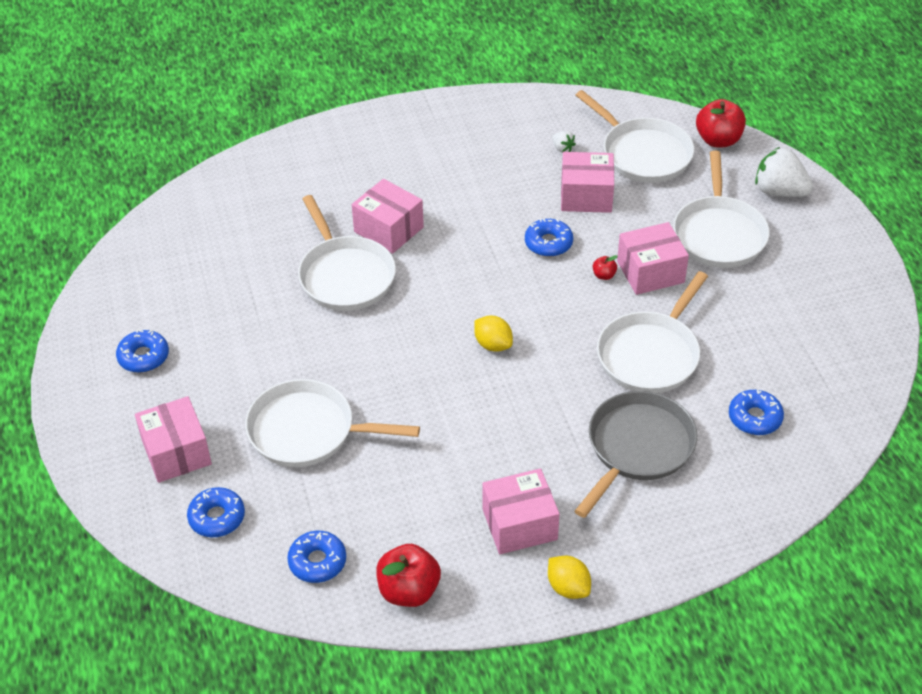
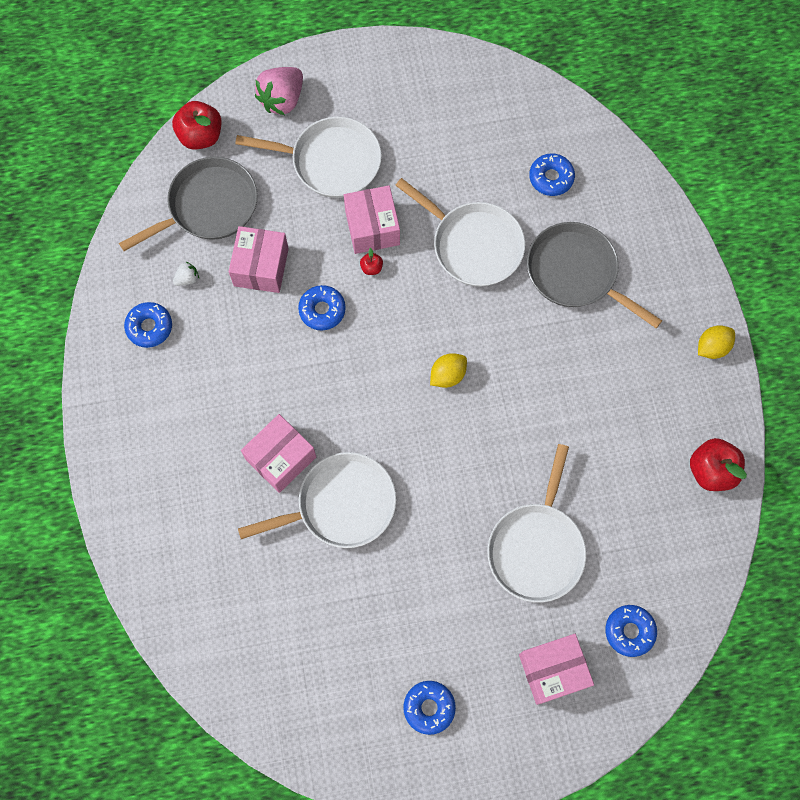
camera: 85 degrees left, 25 degrees up
(317, 562) = (680, 544): blue donut -> blue donut (149, 327)
(519, 524) = (649, 376): pink box -> none
(643, 153) = (208, 206): white pan -> grey pan
(779, 191) = (282, 100): white strawberry -> pink strawberry

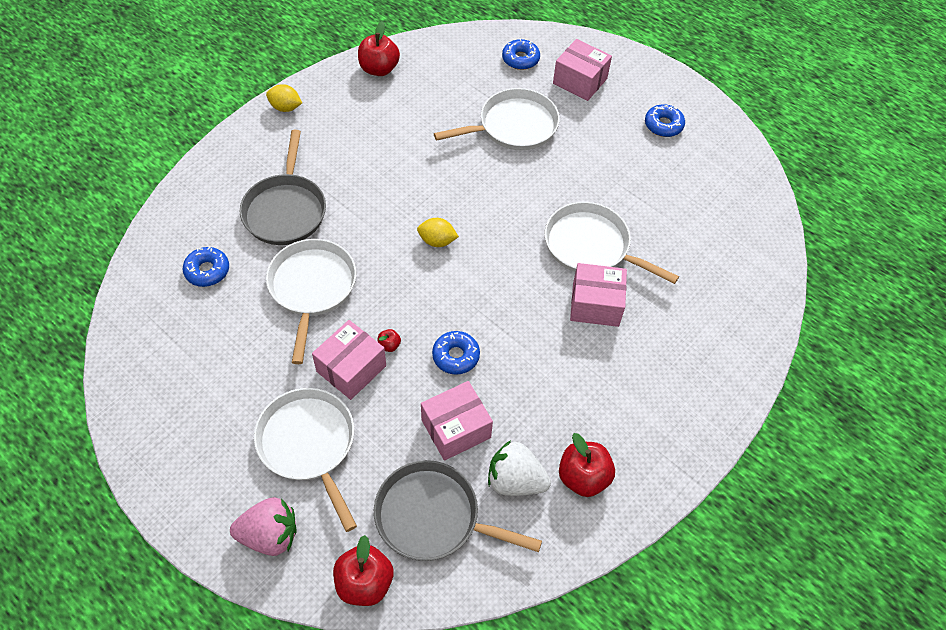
camera: 130 degrees left, 15 degrees down
(149, 327) = (583, 477): blue donut -> red apple
(187, 279) = (515, 480): white strawberry -> white strawberry, size x2.13

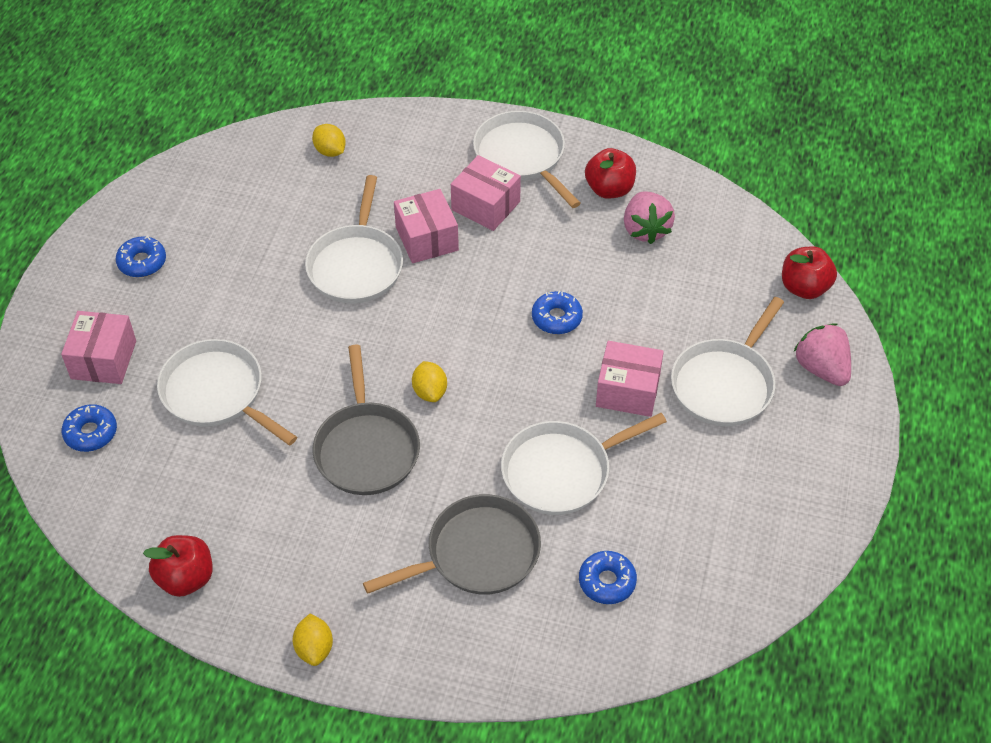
camera: 115 degrees left, 5 degrees down
(389, 345) = (582, 373): red apple -> none
(433, 517) = (718, 268): grey pan -> grey pan (366, 448)
(456, 429) = (629, 287): pink box -> pink box (485, 206)
(515, 480) = (645, 230): white strawberry -> pink strawberry
(662, 423) = (522, 157): none -> white pan
(736, 279) = (330, 151): none -> yellow lemon

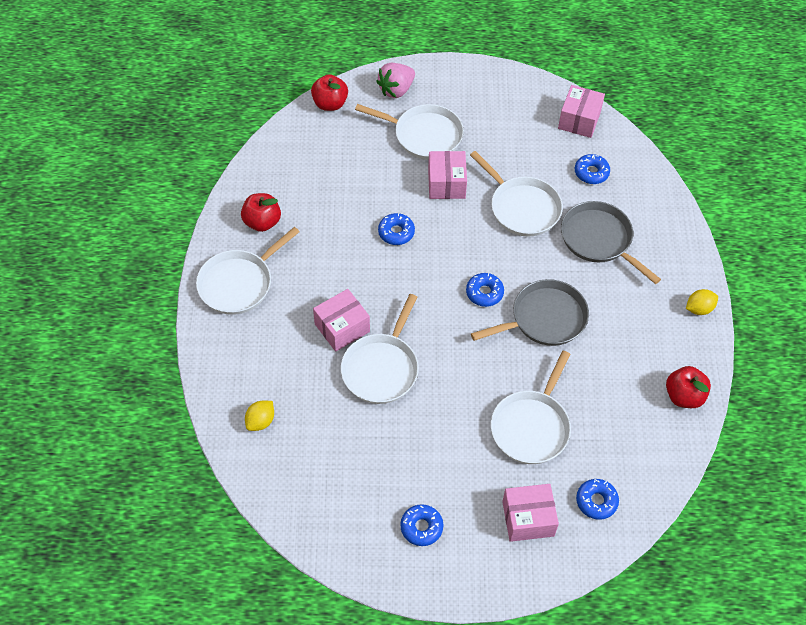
camera: 105 degrees left, 5 degrees up
(356, 265) = (382, 368): white pan -> white pan turned 120 degrees clockwise
(430, 392) = (484, 293): yellow lemon -> blue donut
(485, 206) = (298, 297): pink box -> pink box (579, 120)
(645, 230) = (298, 195): pink strawberry -> none

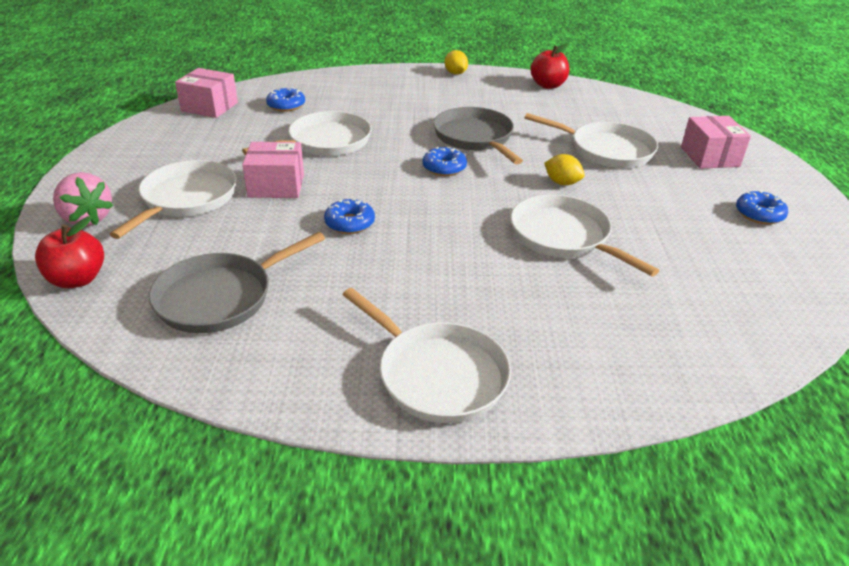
camera: 90 degrees left, 20 degrees down
(261, 421) = (684, 341): yellow lemon -> yellow lemon (562, 183)
(262, 222) = (310, 350): red apple -> none
(342, 328) = (508, 267): pink box -> none
(382, 368) = (563, 237): white pan -> white pan turned 150 degrees counterclockwise
(596, 501) = (671, 125): blue donut -> none
(599, 240) = (375, 107): grey pan -> grey pan (220, 297)

